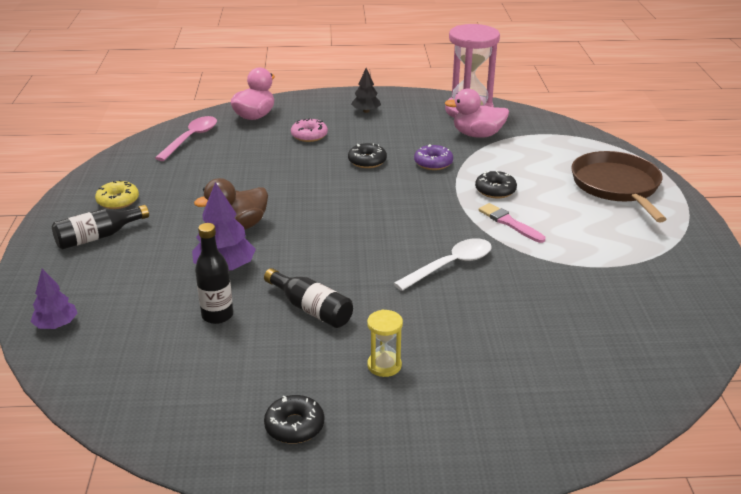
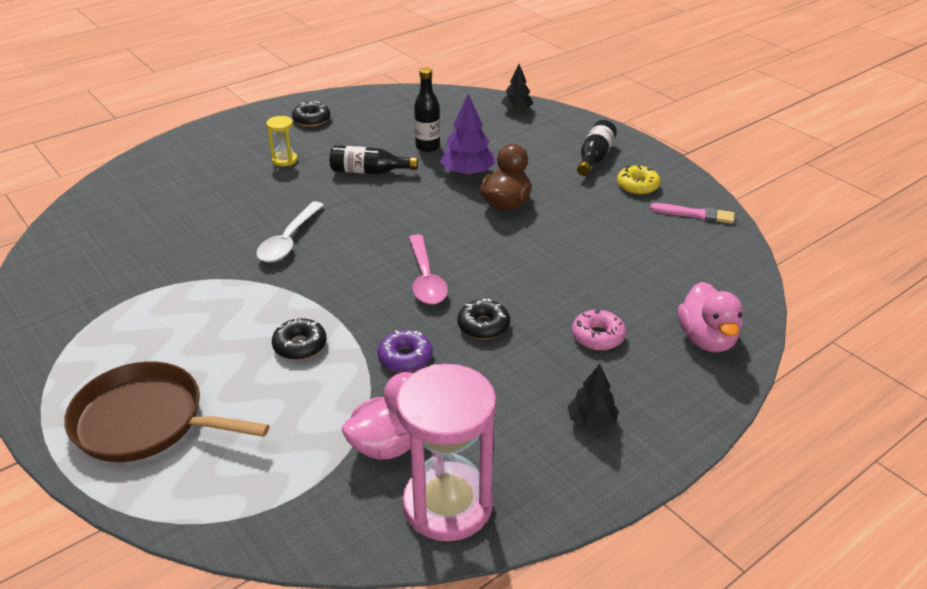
camera: 145 degrees right, 5 degrees up
(56, 325) = (517, 110): purple tree -> black tree
(191, 138) = (708, 273): pink spoon -> pink spoon (426, 279)
(509, 223) = (258, 306): pink brush -> pink brush (695, 214)
(616, 186) = (145, 421): brown pan -> brown pan turned 150 degrees clockwise

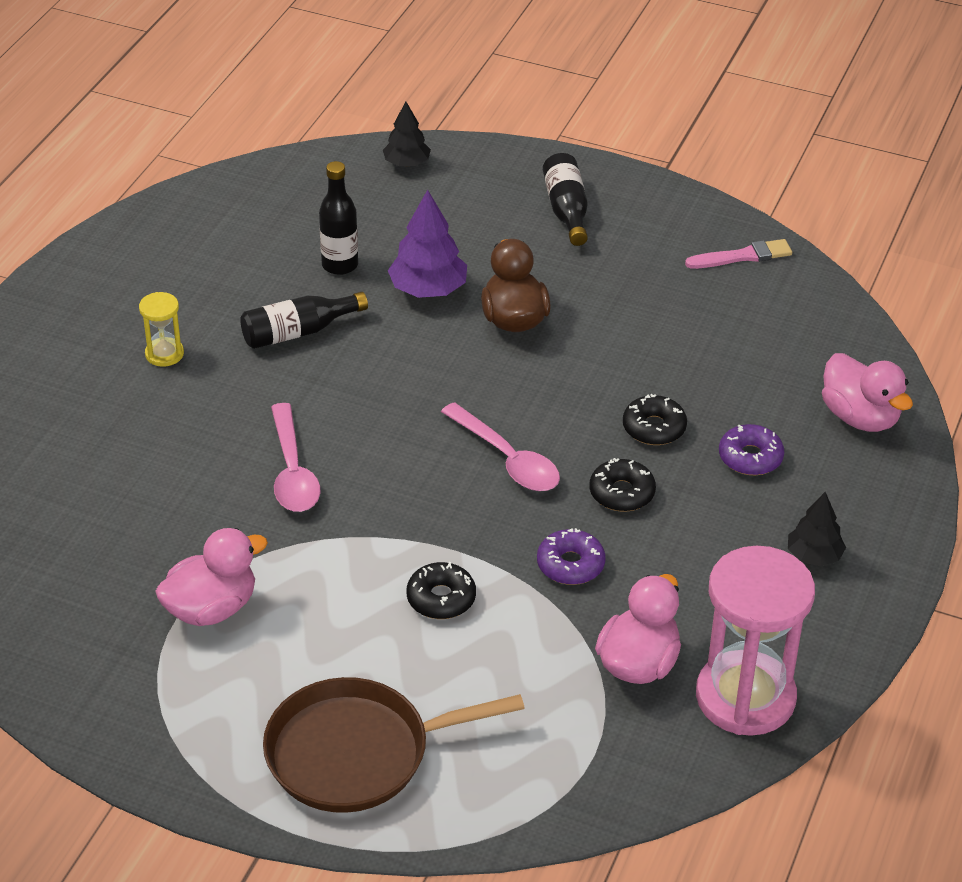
camera: 30 degrees left, 5 degrees up
(161, 298) = (211, 608): none -> pink duck
(289, 240) = (292, 471): white spoon -> pink spoon
(311, 120) = (135, 274): black donut -> black donut (654, 428)
(597, 336) = (750, 457): pink donut -> purple donut
(637, 186) = (649, 237): yellow donut -> none

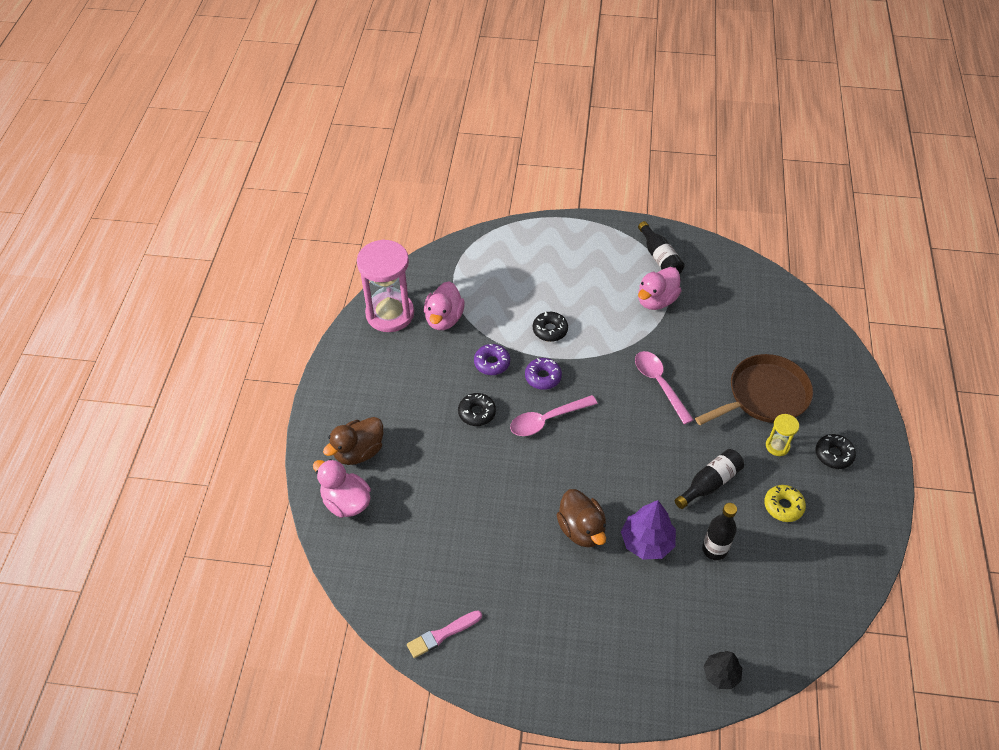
camera: 165 degrees right, 10 degrees up
(211, 288) = (783, 506): none -> yellow donut
(356, 753) = (557, 252): brown pan -> brown pan (764, 395)
(507, 459) = (547, 420): pink spoon -> pink spoon turned 60 degrees counterclockwise
(566, 210) = (582, 651): black bottle -> black bottle (659, 257)
(654, 428) = (469, 462): black donut -> black donut (833, 454)
(750, 457) = (409, 455): purple donut -> purple donut (543, 377)
(814, 556) = (365, 398): black tree -> none
(833, 478) = (359, 452): none -> brown duck

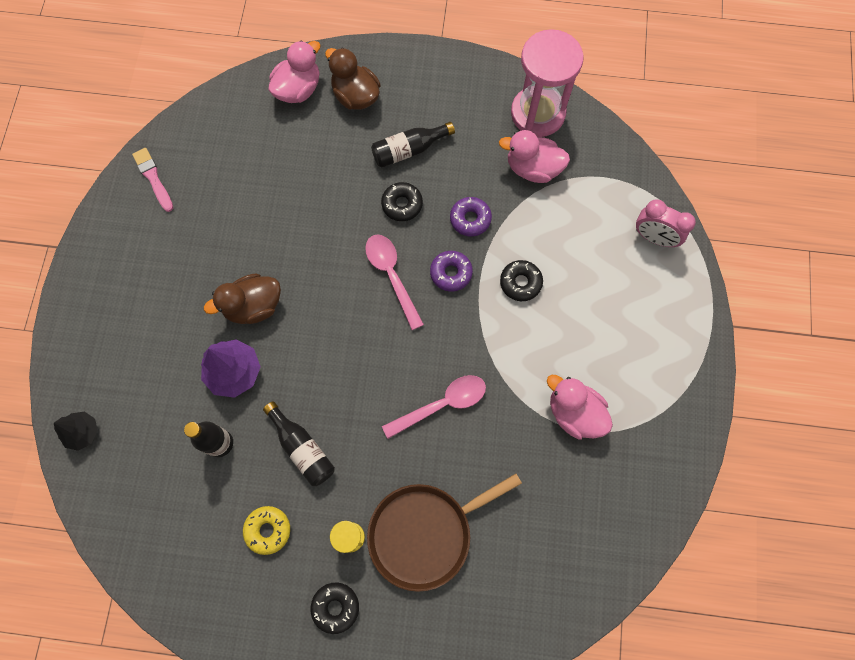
camera: 90 degrees right, 20 degrees up
(508, 246) = (654, 237): none -> pink clock
(659, 257) = (650, 424): black bottle -> black bottle (409, 150)
(764, 395) = (425, 533): brown pan -> brown pan turned 90 degrees clockwise

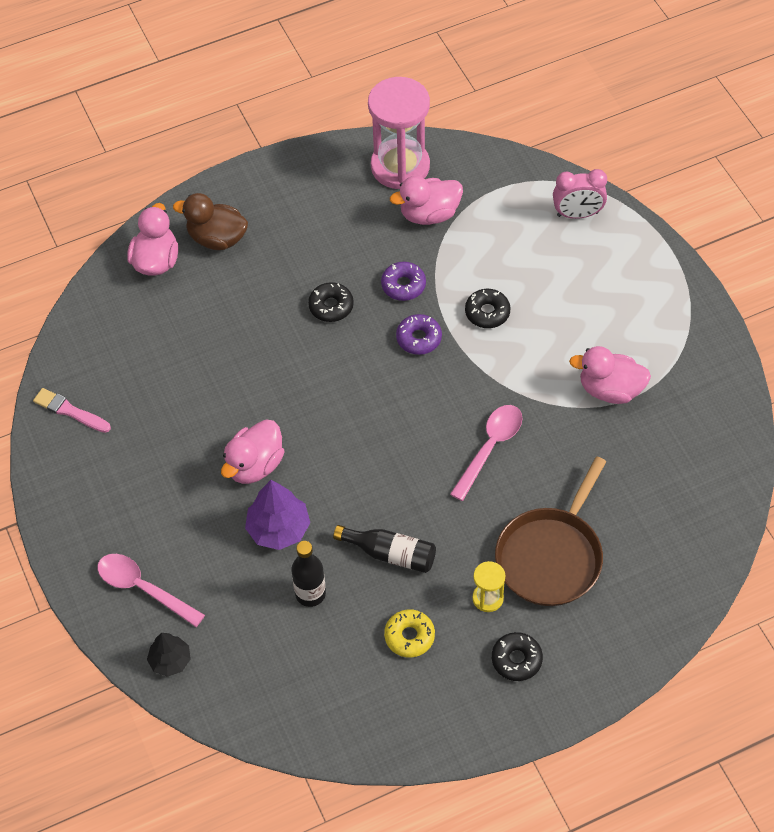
camera: 30 degrees left, 15 degrees down
(253, 306) = (255, 465): brown duck -> pink duck
(391, 276) = (366, 370): pink spoon -> pink spoon (143, 588)
(409, 150) = (303, 258): black bottle -> none

